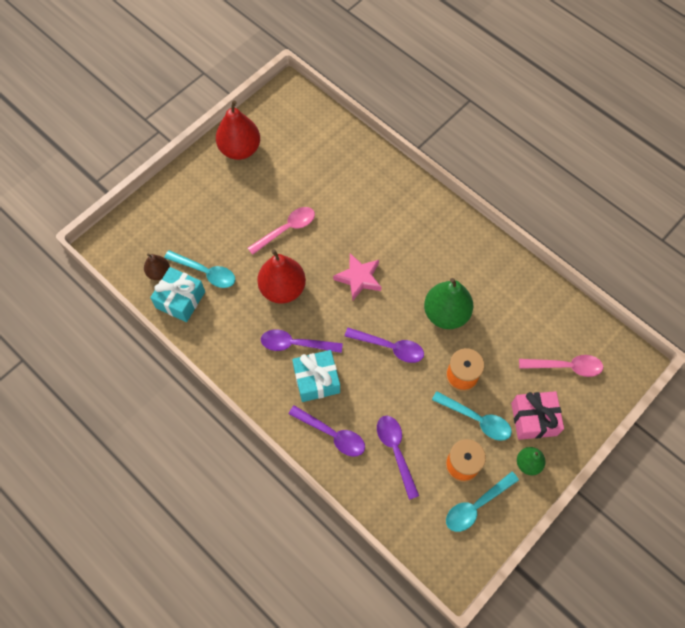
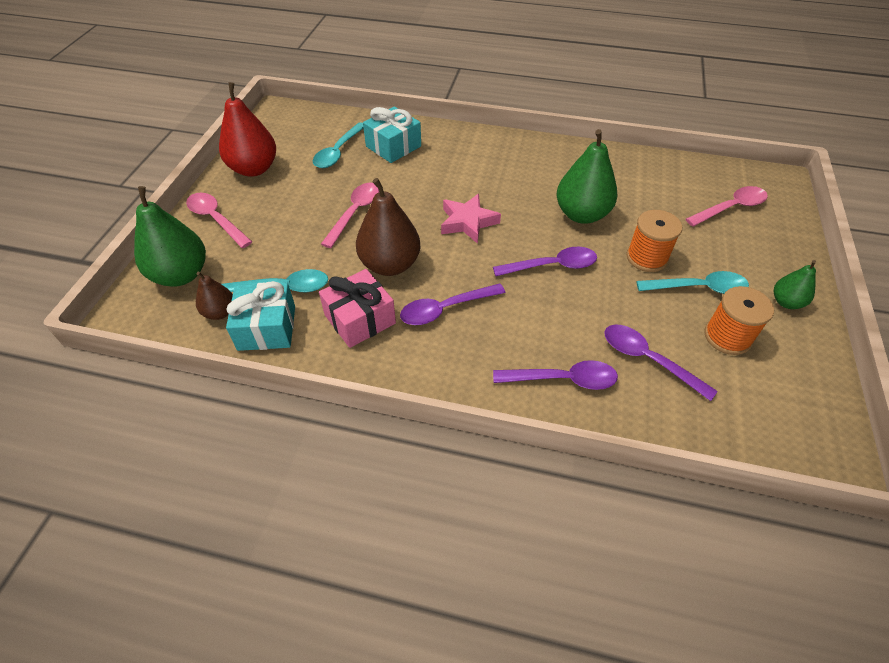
camera: 30 degrees left, 15 degrees down
(149, 228) = (181, 275): none -> green pear
(192, 189) = (216, 219): none -> pink spoon
(283, 289) = (390, 265): red pear -> brown pear
(316, 380) = (498, 333): turquoise gift -> turquoise gift (393, 146)
(476, 505) = (781, 369): turquoise spoon -> turquoise spoon (338, 152)
(534, 419) = (749, 262): pink gift -> pink gift (360, 319)

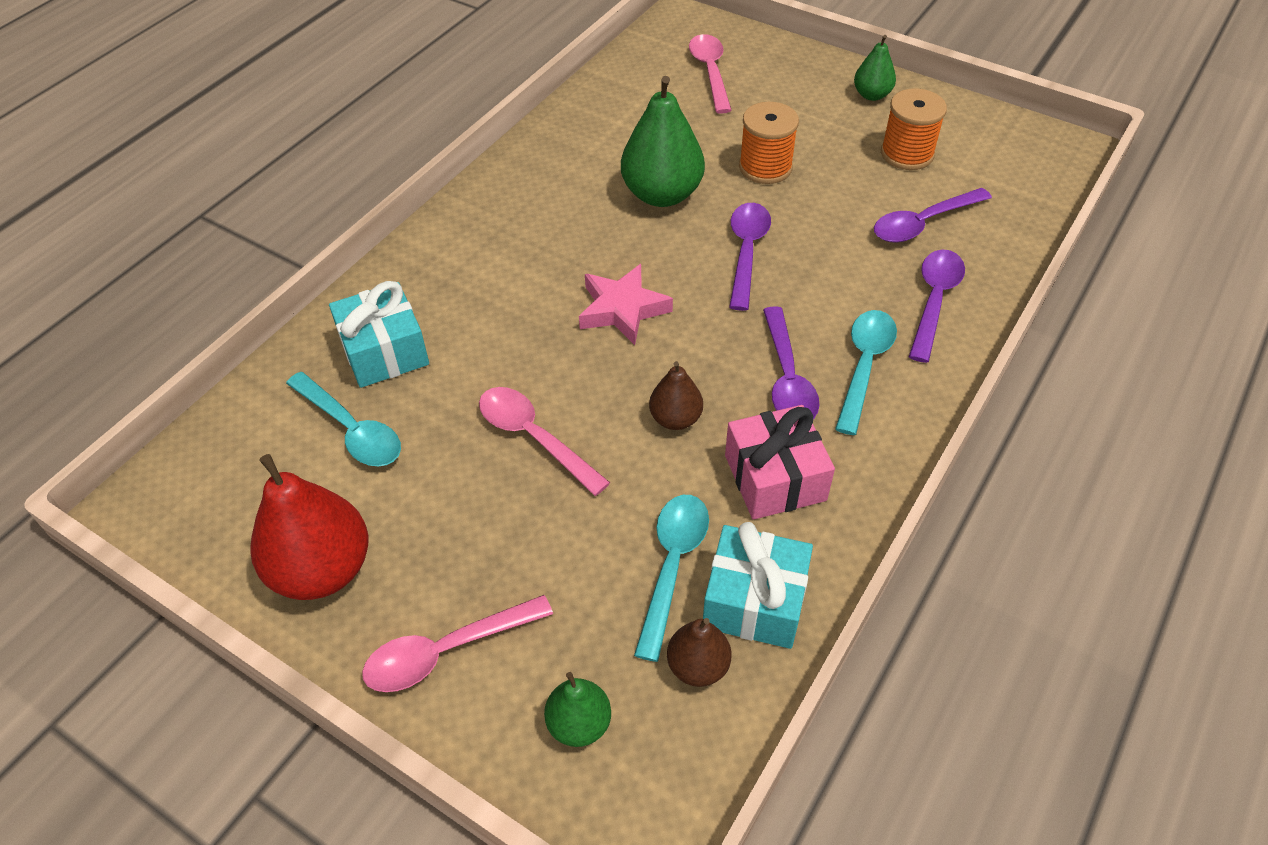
camera: 70 degrees left, 0 degrees up
(181, 275) = (579, 724): green pear -> green pear, size x0.54
(390, 265) = (675, 419): brown pear -> brown pear, size x0.54
(698, 288) = (829, 146): turquoise spoon -> turquoise spoon (864, 366)

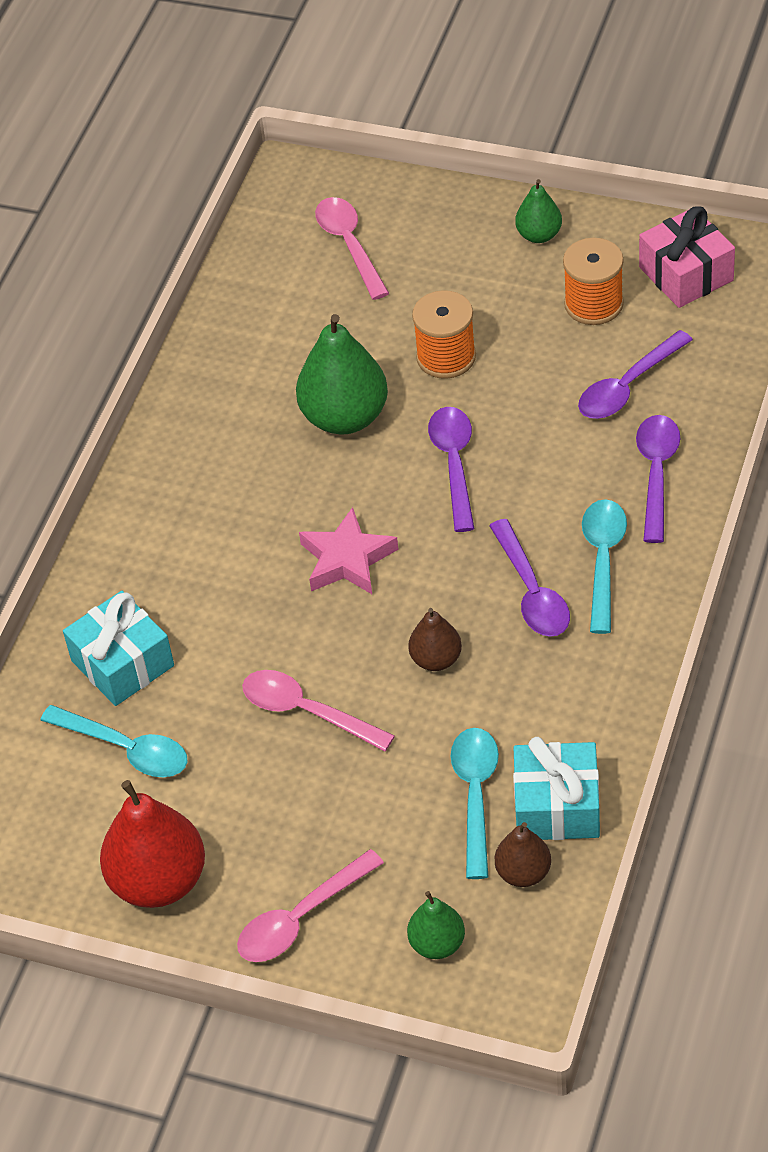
camera: 10 degrees left, 0 degrees up
(775, 478) = (546, 692): pink gift -> pink gift (686, 274)

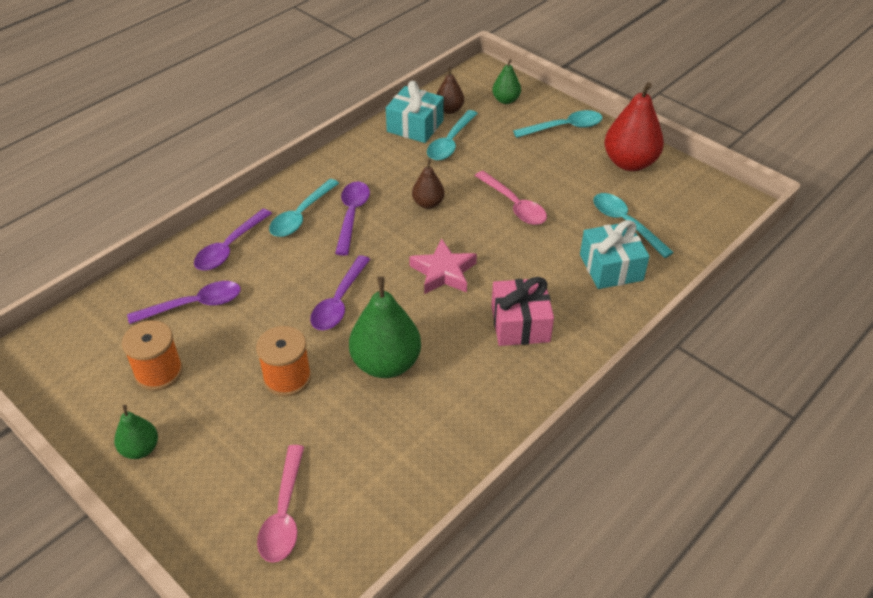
camera: 160 degrees left, 5 degrees down
(301, 918) = (564, 127): pink spoon -> turquoise spoon
(686, 274) = (80, 366): pink gift -> pink gift (520, 324)

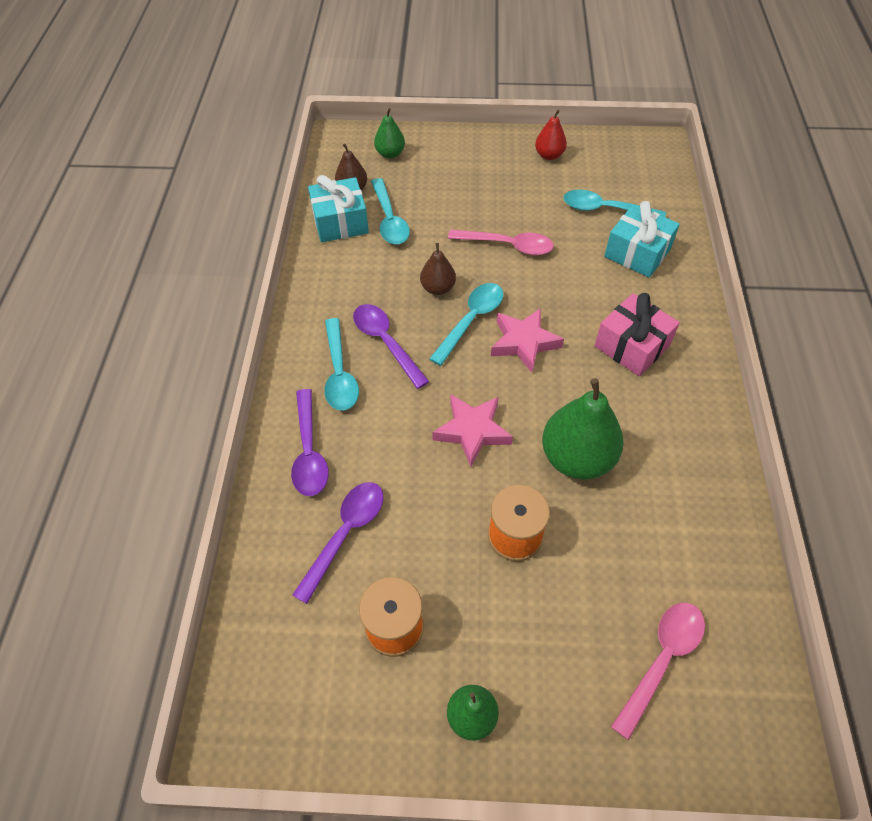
camera: 40 degrees left, 10 degrees up
(284, 513) = (661, 660): pink spoon -> pink spoon turned 105 degrees counterclockwise
(339, 301) = (472, 431): purple spoon -> pink star
(564, 127) = (465, 153): turquoise spoon -> turquoise spoon (471, 321)
(629, 163) = (549, 155): red pear -> red pear, size x0.54

